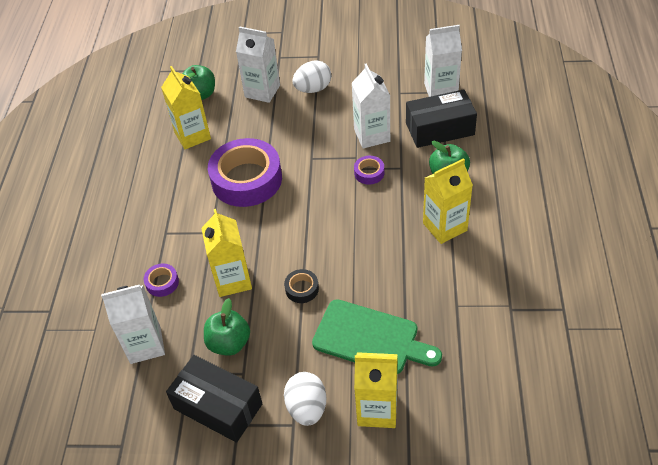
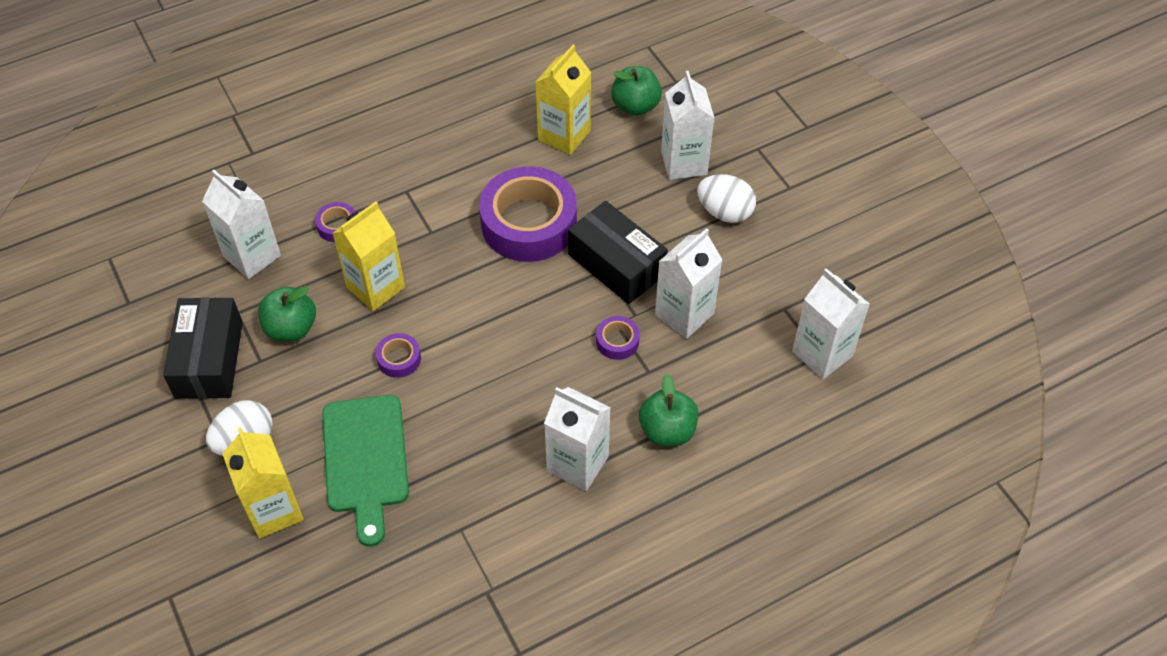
camera: 55 degrees right, 5 degrees up
(302, 289) = (399, 359): black tape -> purple tape
(439, 129) = (747, 384): black box -> black box (616, 264)
(445, 227) = (577, 463): yellow carton -> white carton

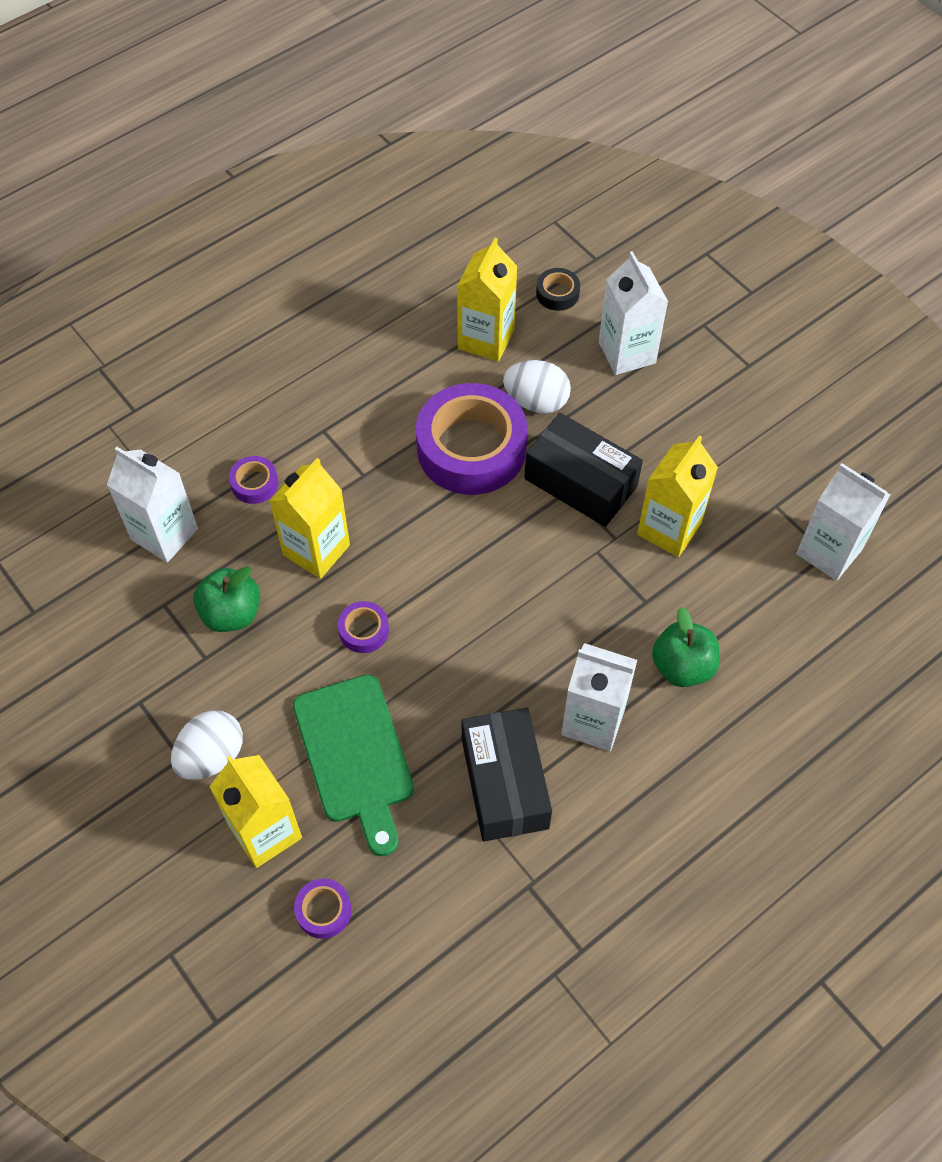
camera: 10 degrees left, 5 degrees up
(209, 359) = (145, 665): black box -> black box (504, 783)
(617, 341) = (603, 572): purple tape -> purple tape (323, 910)
(635, 106) = (557, 293): green apple -> black tape
(684, 314) = (669, 529): white carton -> yellow carton
(724, 212) = (685, 404): white egg -> white egg (536, 401)

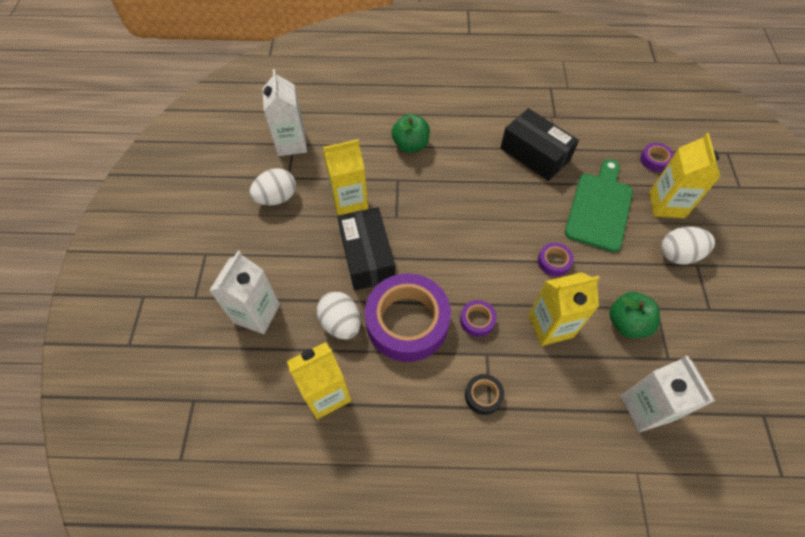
camera: 140 degrees left, 0 degrees up
(254, 483) = (562, 401): purple tape -> purple tape (477, 320)
(504, 783) = (535, 154): black box -> black box turned 75 degrees counterclockwise
(557, 293) = (247, 392): black tape -> black tape (483, 395)
(593, 720) = (472, 151): white carton -> none
(755, 472) = (277, 198): none -> white egg

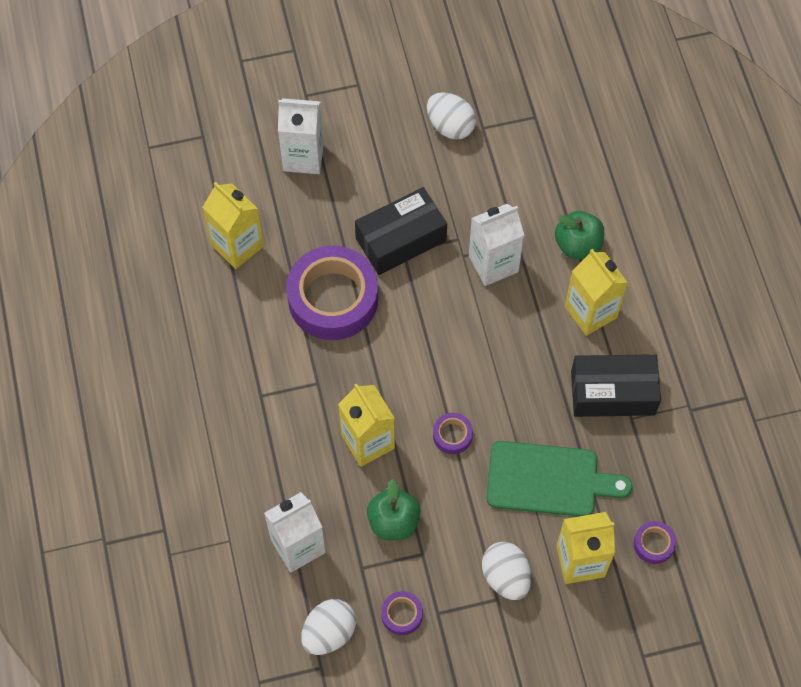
camera: 75 degrees right, 5 degrees up
(291, 143) = (534, 114): white carton -> white carton (493, 264)
(341, 323) = (314, 237): white egg -> white egg (329, 633)
(349, 202) = (468, 202): yellow carton -> yellow carton (591, 312)
(477, 320) = (354, 366): purple tape -> purple tape (402, 614)
(483, 395) = (271, 387): black tape -> none
(535, 154) = (612, 393): black box -> black box turned 60 degrees clockwise

